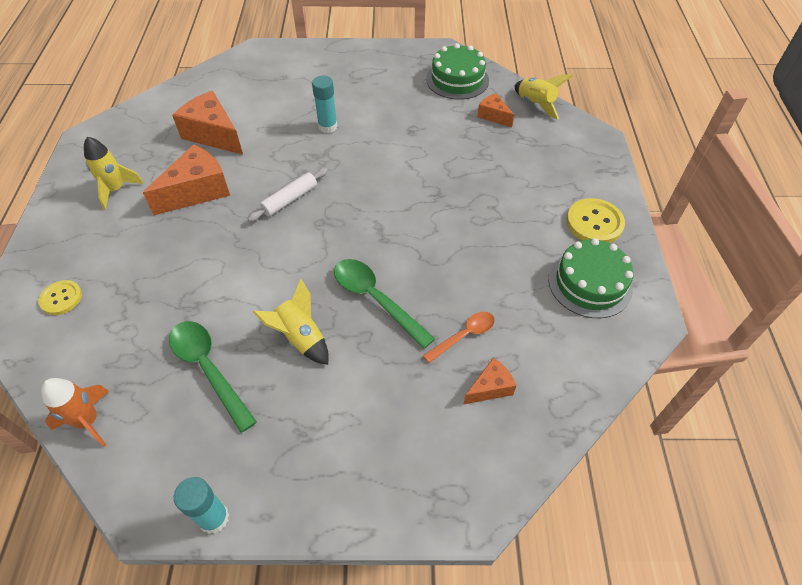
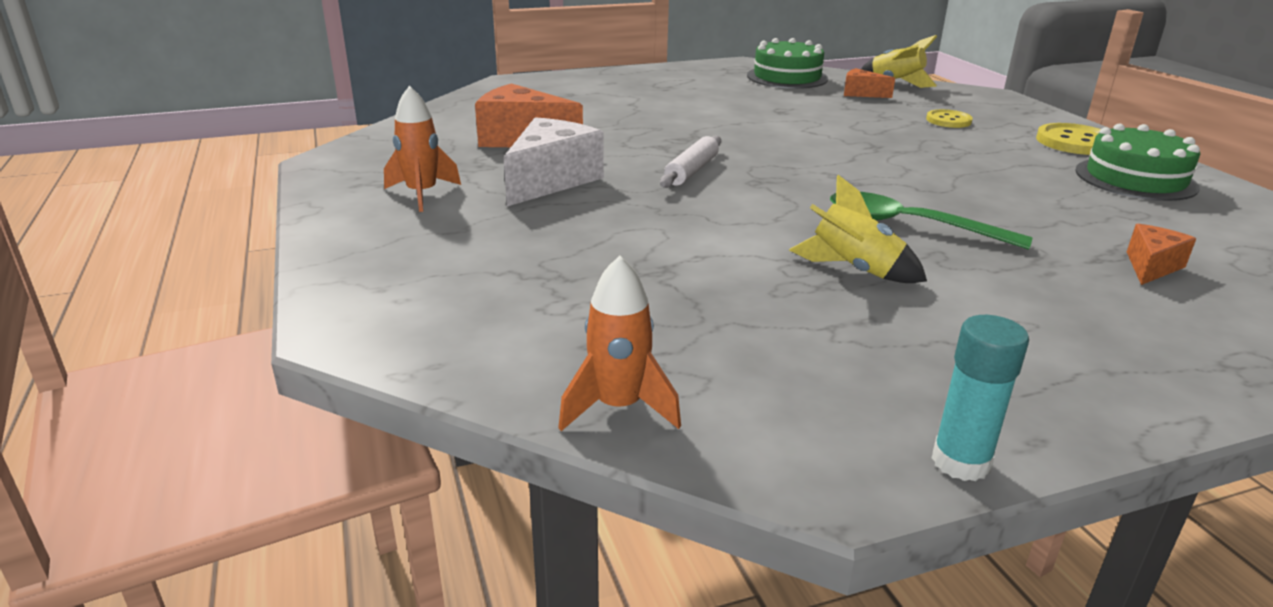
camera: 20 degrees left, 25 degrees down
(61, 298) = (432, 296): yellow button -> yellow button (948, 120)
(116, 190) = (422, 194): yellow rocket -> orange rocket
(197, 191) = (551, 180): orange cheese -> white cheese
(208, 369) = (757, 319): green spoon -> none
(327, 126) = (672, 118): turquoise glue stick -> none
(464, 335) = (1058, 234): orange spoon -> none

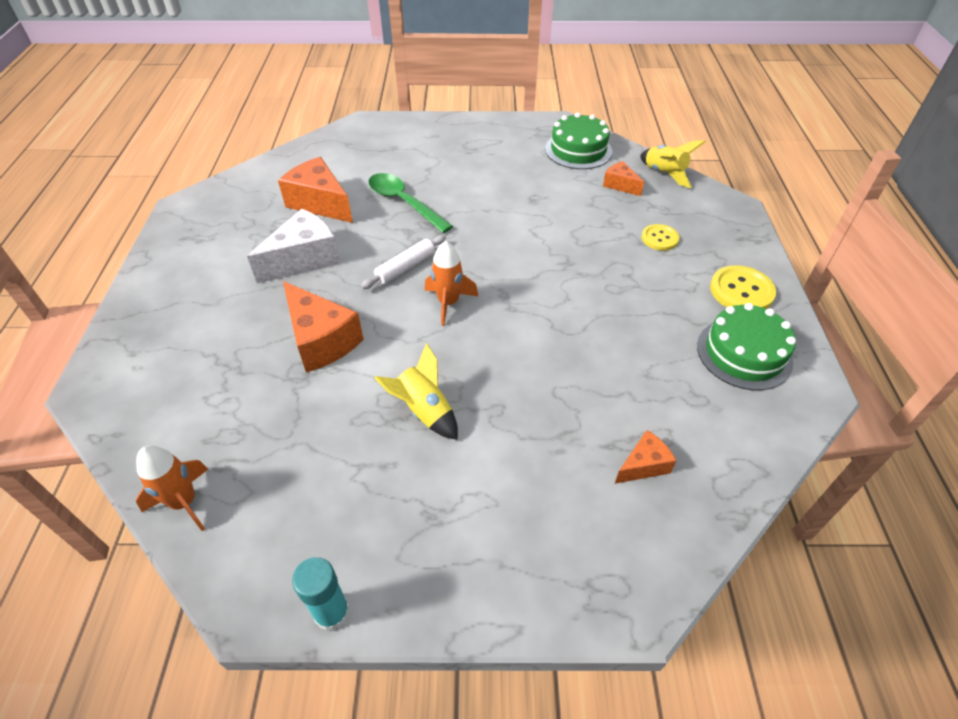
camera: 20 degrees right, 20 degrees up
(422, 194) = (215, 258): orange rocket -> orange rocket (448, 303)
(651, 237) = (321, 340): none -> orange cheese
(909, 225) = (506, 370): green spoon -> green spoon (404, 203)

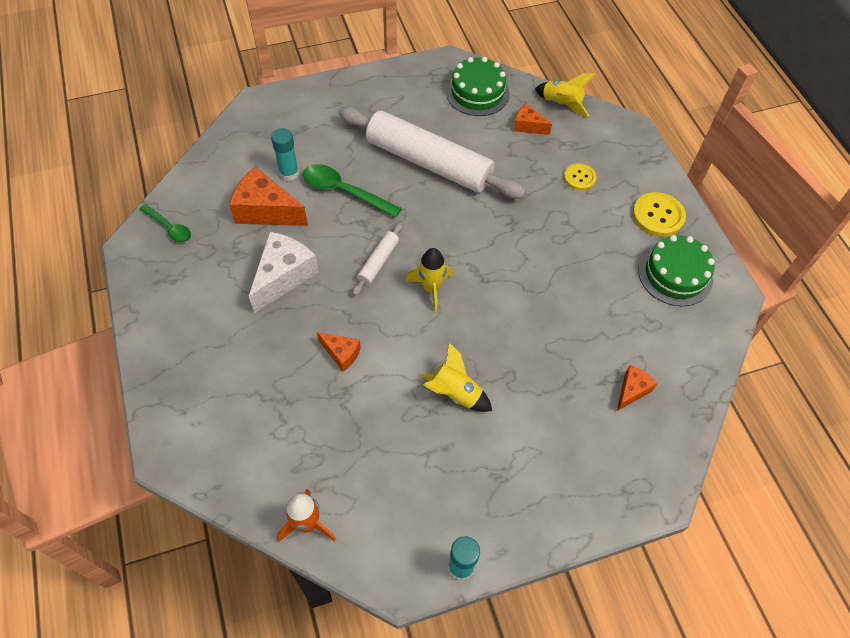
camera: 20 degrees left, 10 degrees up
(224, 198) = (169, 228): none -> green spoon
(321, 340) = (341, 354): orange cheese -> orange cheese, size x0.54
(359, 179) = (289, 173): none -> turquoise glue stick
(448, 303) = (431, 289): orange rocket -> yellow rocket
(501, 195) = (429, 162): none -> white rolling pin

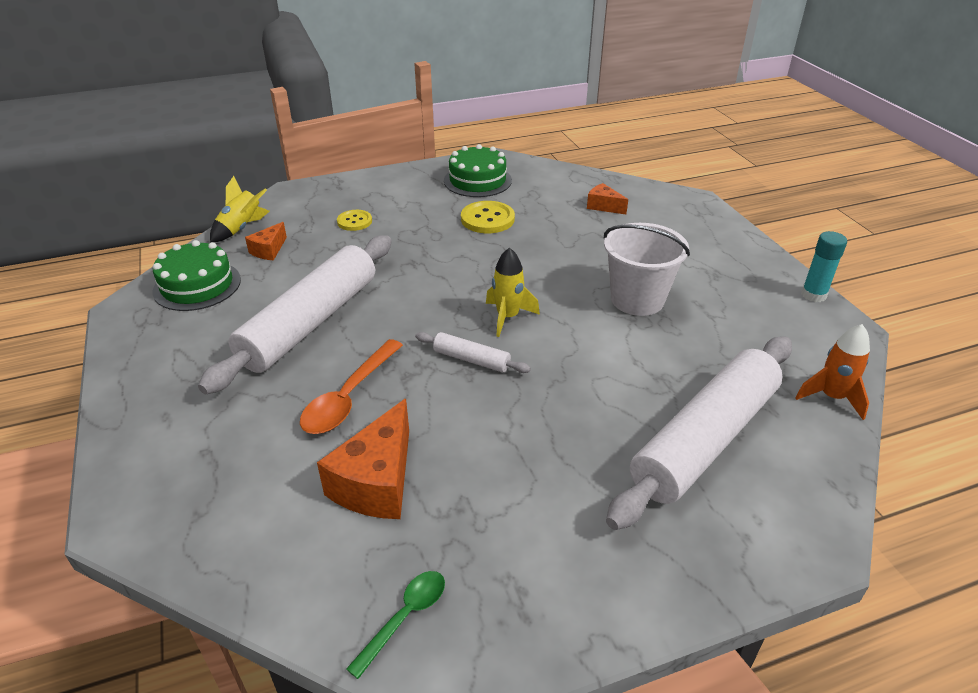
camera: 90 degrees left, 20 degrees down
(273, 408) = (705, 439): none -> white rolling pin
(284, 276) = (500, 448): white cheese -> none
(289, 173) = (302, 461): turquoise glue stick -> none
(341, 354) = (611, 384): orange cheese -> none
(344, 191) = (349, 397): green spoon -> orange spoon
(455, 393) = (637, 299): yellow rocket -> white bucket
(658, 216) = (409, 184): yellow button -> yellow button (487, 219)

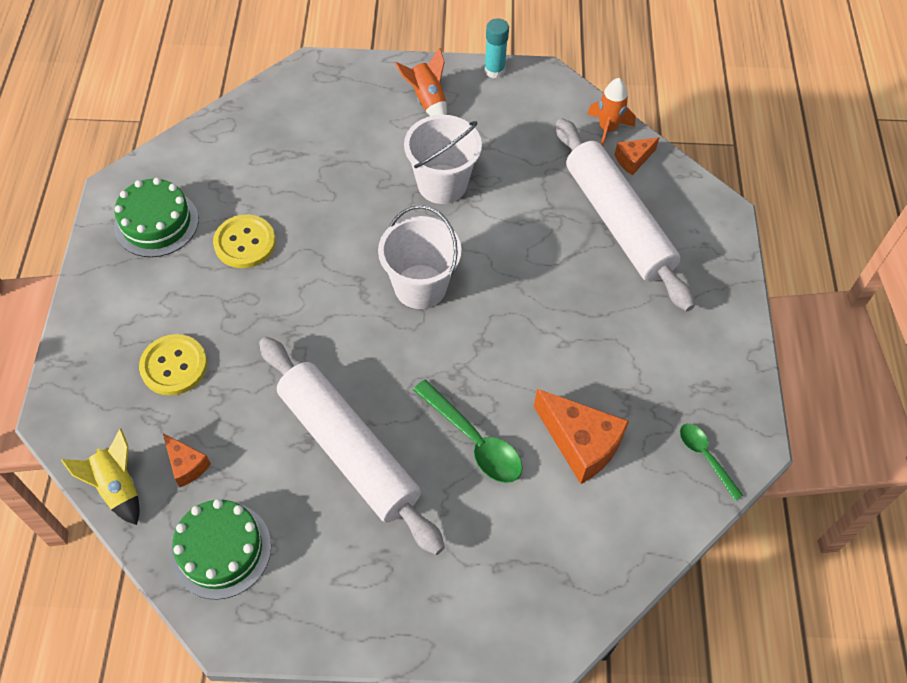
camera: 70 degrees left, 20 degrees up
(349, 397) = (474, 440): orange spoon -> green spoon
(354, 221) = (174, 366): yellow button -> yellow button, size x1.56
(471, 360) = (466, 334): white rolling pin -> none
(508, 317) = (420, 286): yellow rocket -> white bucket
(603, 206) = (280, 139): orange cheese -> orange cheese (633, 160)
(727, 265) = (427, 100): none -> orange rocket

